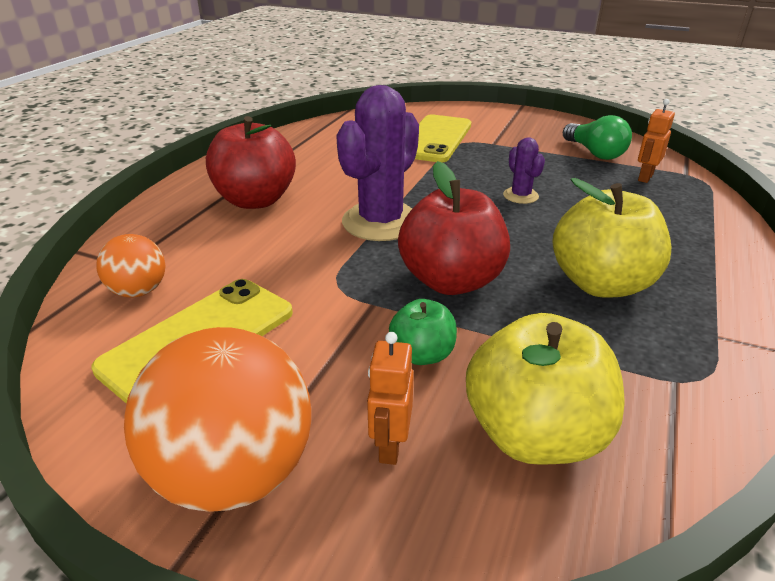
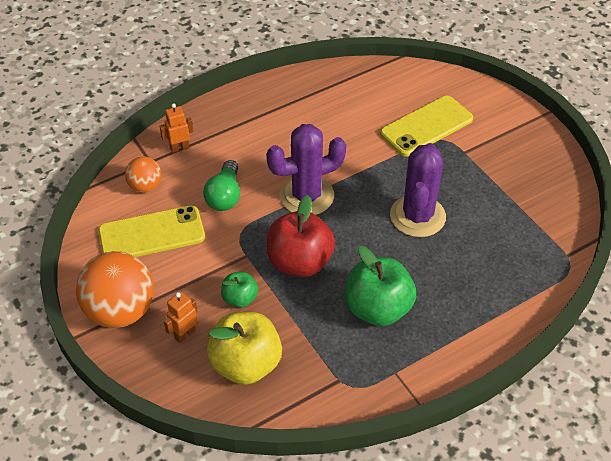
camera: 35 degrees right, 15 degrees up
(256, 200) = (252, 139): red apple -> none
(520, 196) = (417, 216): purple cactus -> purple cactus, size x2.07
(594, 153) = (528, 199): green light bulb -> green light bulb (225, 196)
(601, 284) = (377, 309): yellow apple -> green apple
(645, 177) = (529, 243): orange robot -> orange robot (179, 148)

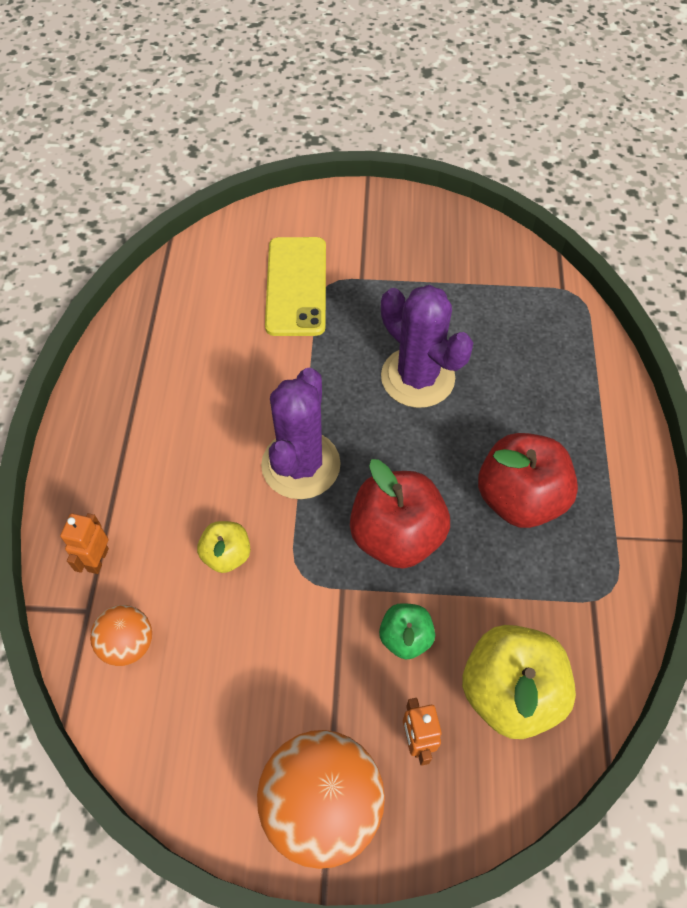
camera: 55 degrees left, 10 degrees up
(152, 234) = (219, 684): yellow phone -> none
(225, 196) = (227, 555): green light bulb -> yellow apple
(377, 309) = (519, 498): green apple -> red apple

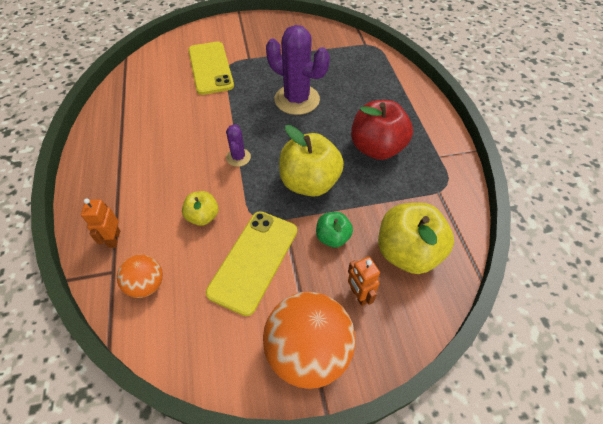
camera: 15 degrees left, 5 degrees down
(282, 645) = (254, 261): none -> yellow phone
(301, 465) = (238, 157): purple cactus -> purple cactus, size x0.48
(396, 535) = (309, 183): red apple -> yellow apple

